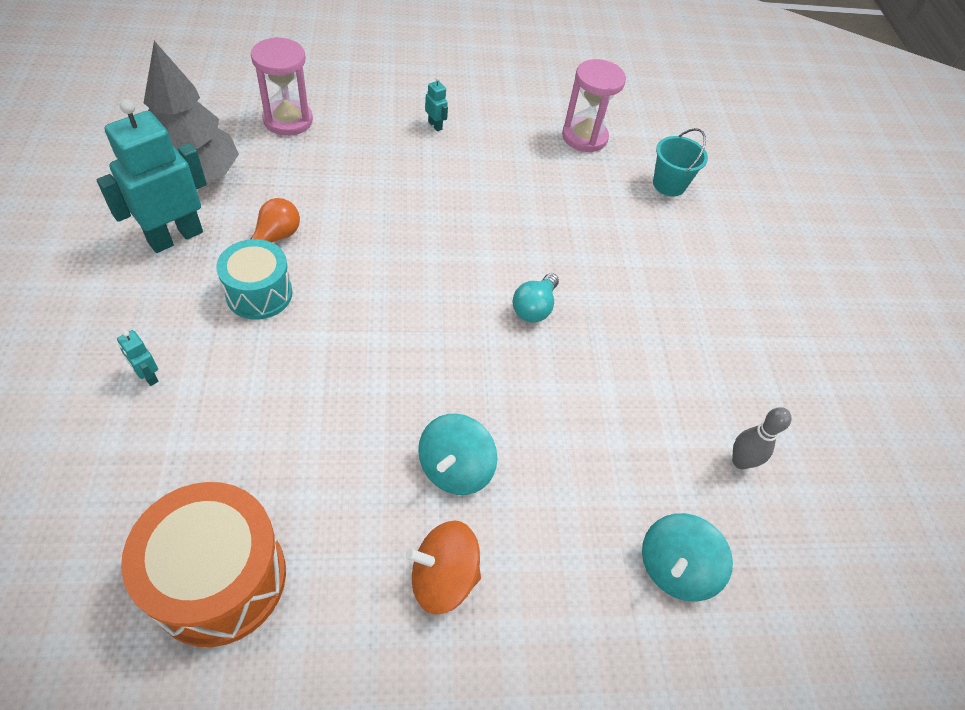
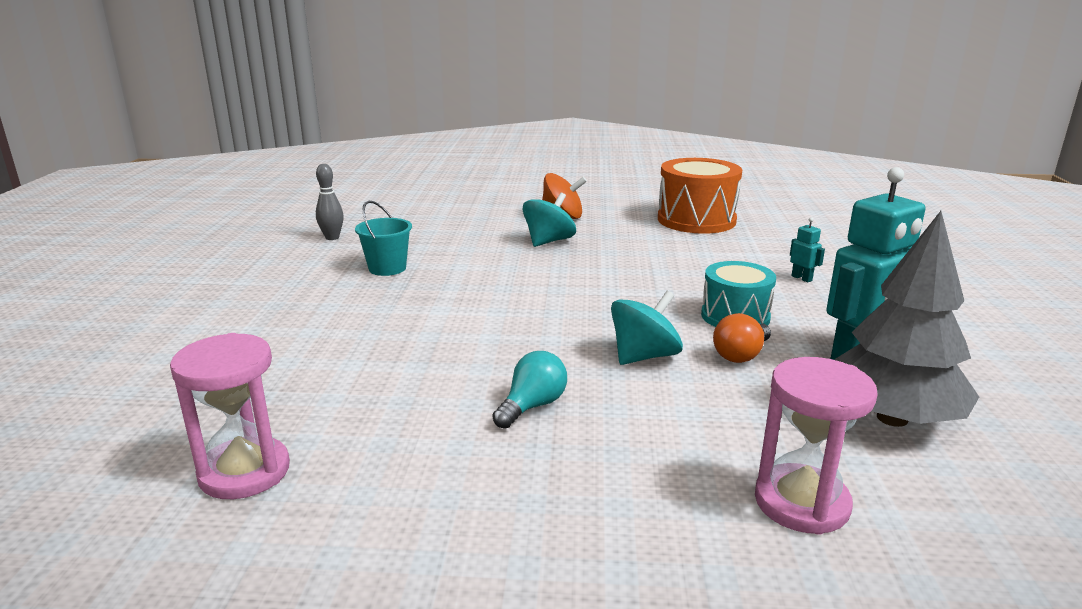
camera: 165 degrees left, 30 degrees down
(435, 125) = (522, 493): turquoise robot -> none
(534, 308) = (450, 303): turquoise light bulb -> turquoise light bulb (532, 406)
(669, 184) = (171, 401): turquoise bucket -> turquoise bucket (387, 268)
(675, 568) = (417, 214): turquoise spinning top -> turquoise spinning top (644, 356)

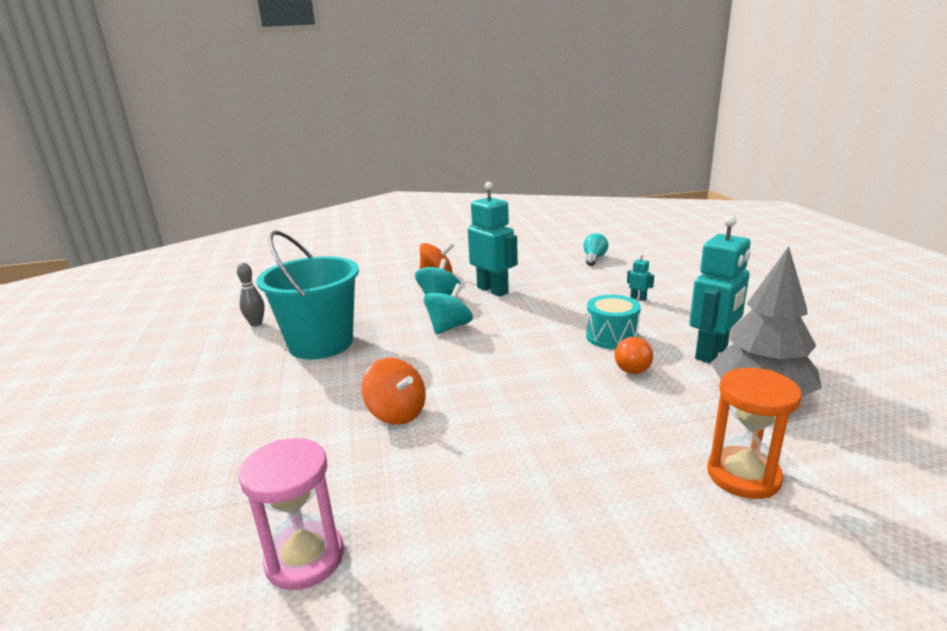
camera: 15 degrees left, 0 degrees up
(387, 268) = (321, 343): turquoise bucket -> turquoise bucket, size x2.03
(425, 353) = (397, 413): none -> orange spinning top
(532, 406) = (509, 441): turquoise light bulb -> turquoise light bulb (594, 258)
(619, 242) = (493, 290): none -> turquoise robot
(644, 356) = (567, 382): turquoise spinning top -> turquoise spinning top (449, 327)
(696, 220) = (538, 263): orange drum -> none
(801, 503) = (743, 475): pink hourglass -> orange hourglass

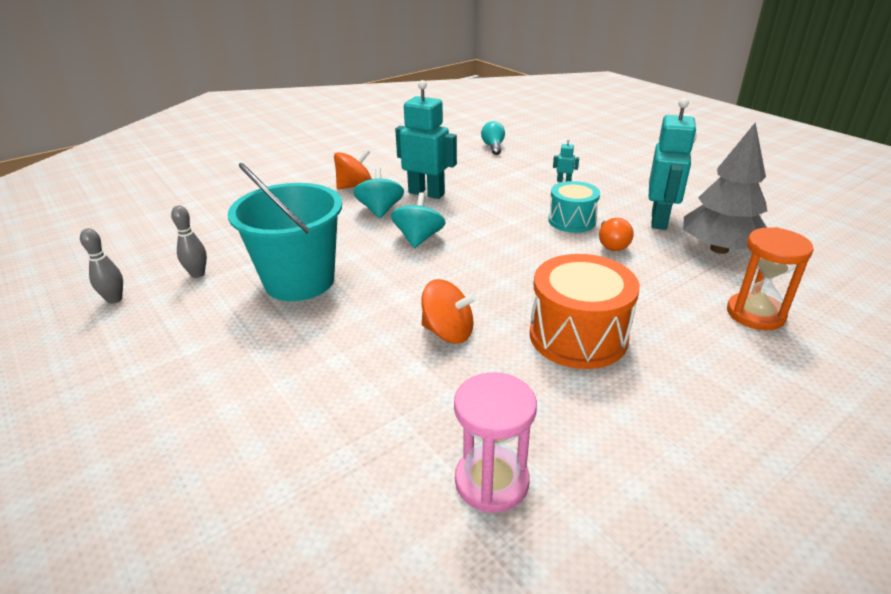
camera: 25 degrees left, 10 degrees up
(187, 331) = (114, 299): none -> grey bowling pin
(514, 447) = (578, 336): none -> orange drum

